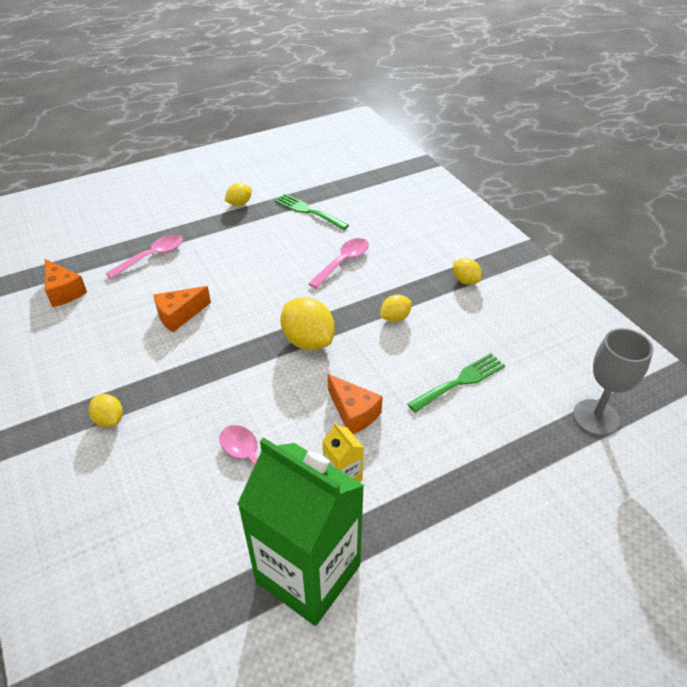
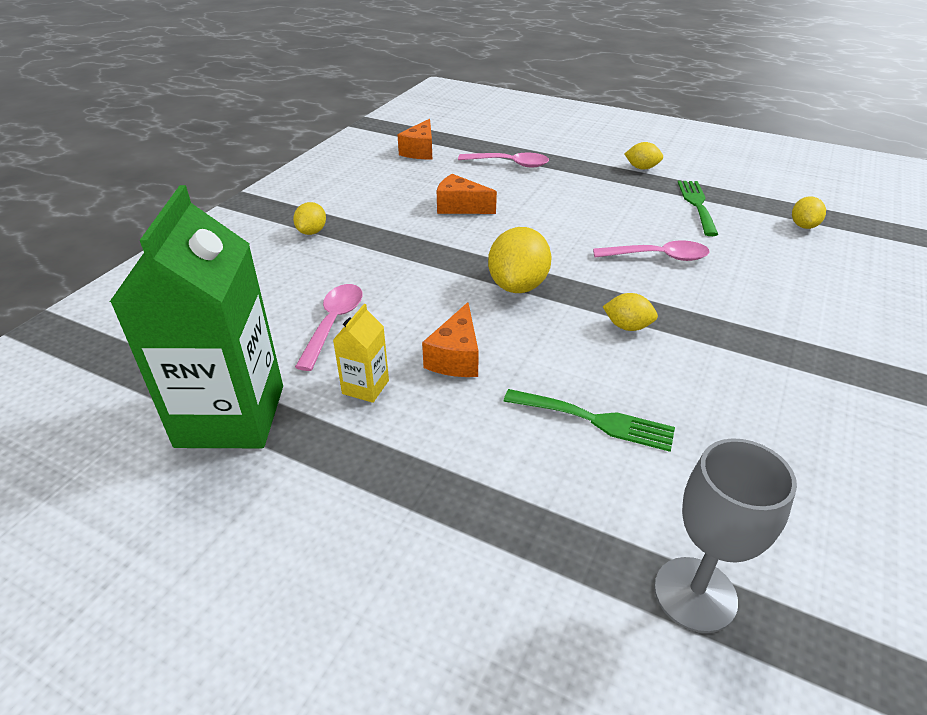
camera: 55 degrees right, 5 degrees down
(465, 281) = (770, 354): yellow lemon -> yellow lemon (803, 226)

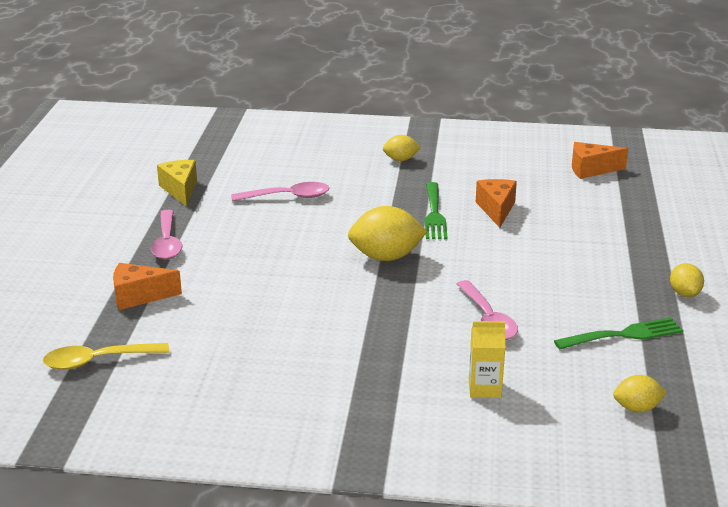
camera: 70 degrees right, 10 degrees down
(231, 416) = (180, 190): green carton -> yellow cheese
(365, 387) = (227, 223): yellow carton -> yellow carton (484, 388)
(456, 357) = (276, 248): orange cheese -> orange cheese (139, 296)
(510, 164) = (612, 218): pink spoon -> pink spoon (167, 243)
(595, 420) = (235, 311): green fork -> green fork (434, 214)
(627, 326) = (360, 313): yellow lemon -> none
(695, 594) = (97, 361): grey goblet -> yellow spoon

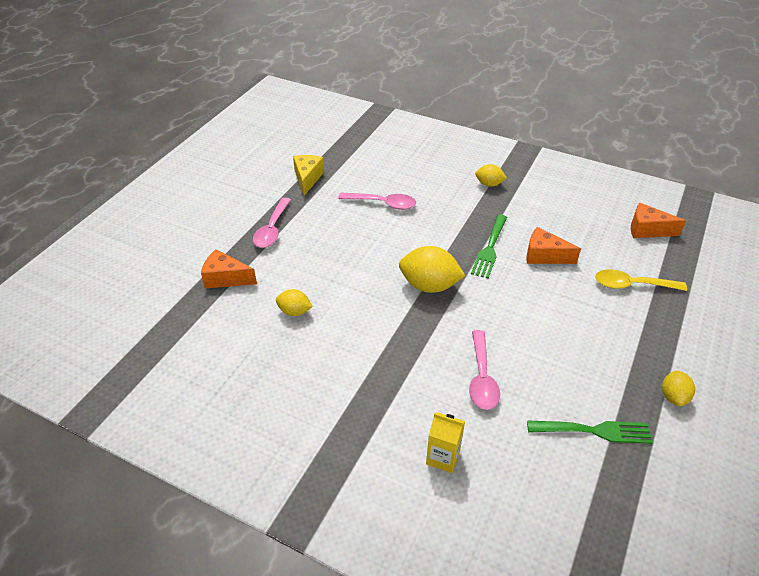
camera: 20 degrees right, 15 degrees up
(97, 361) = (164, 336): yellow spoon -> yellow spoon (632, 285)
(496, 209) = (544, 256): orange cheese -> orange cheese turned 90 degrees counterclockwise
(637, 408) = (568, 525): yellow lemon -> yellow lemon (294, 311)

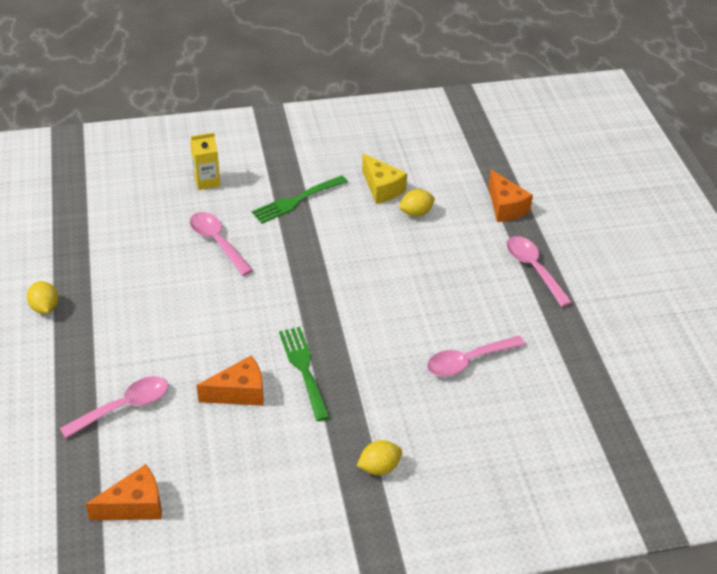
camera: 140 degrees right, 0 degrees up
(226, 278) = (505, 207): orange cheese -> orange cheese turned 90 degrees clockwise
(307, 178) = (585, 346): yellow cheese -> yellow cheese (382, 188)
(429, 285) = (328, 294): yellow lemon -> none
(595, 431) = (103, 249): green fork -> green fork (296, 201)
(632, 285) = (124, 407): yellow spoon -> pink spoon

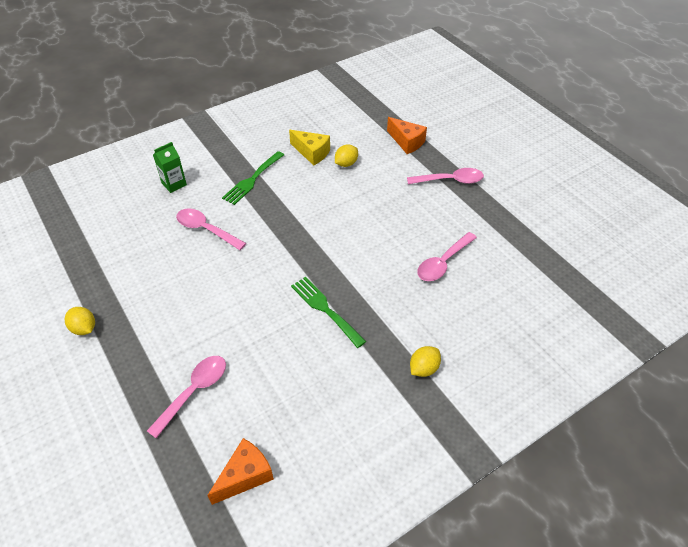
camera: 20 degrees left, 5 degrees up
(207, 181) = (174, 184): yellow carton -> green carton
(239, 392) = (284, 346): orange cheese -> none
(533, 269) = (450, 180): pink spoon -> pink spoon turned 135 degrees clockwise

